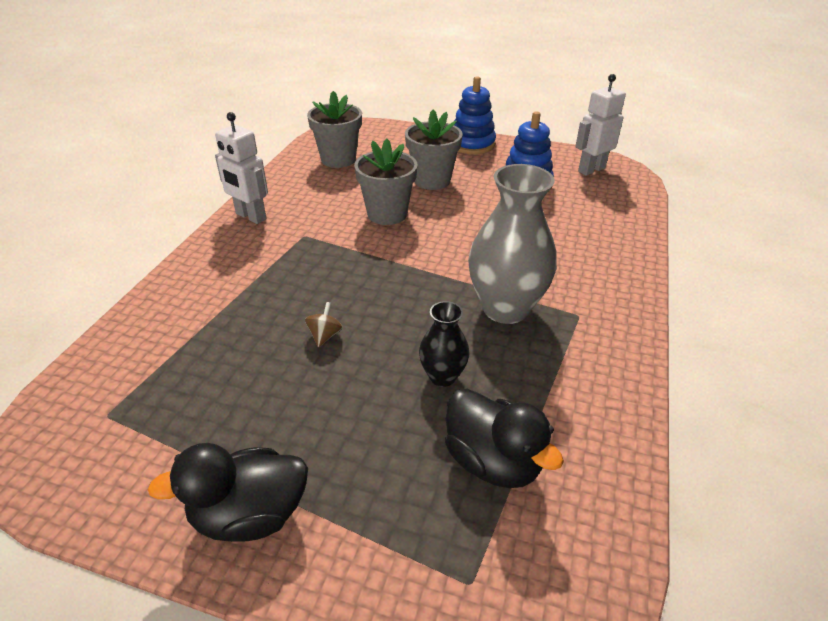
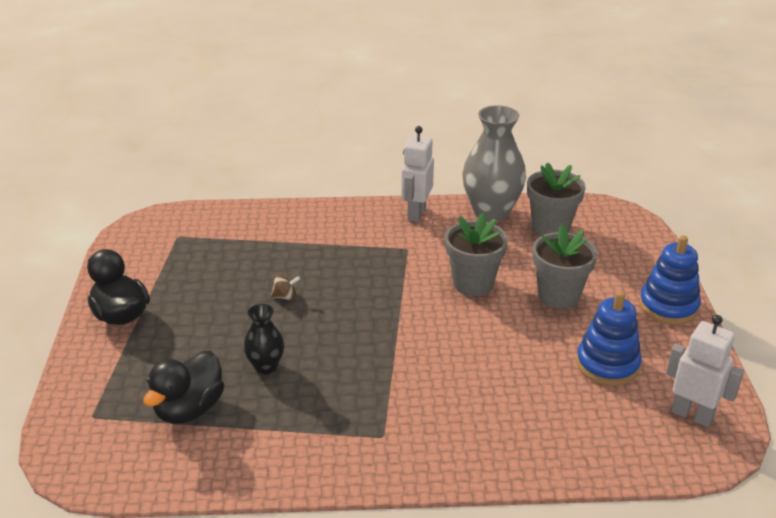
camera: 70 degrees right, 5 degrees down
(505, 308) = (368, 386): grey vase -> grey vase (491, 213)

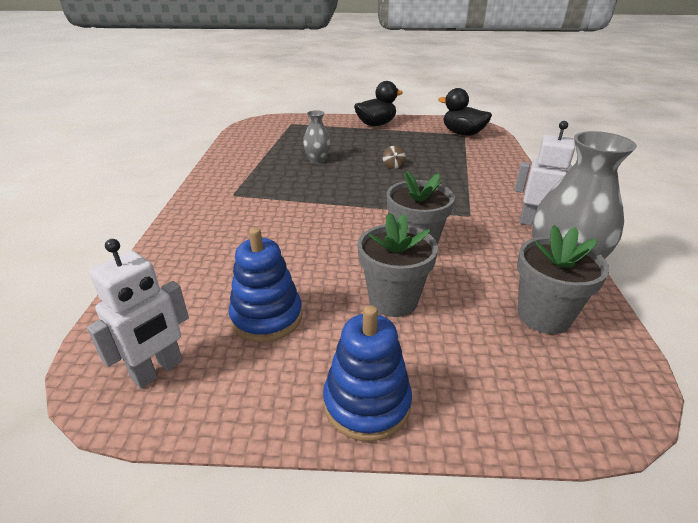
camera: 95 degrees right, 0 degrees up
(189, 409) = (286, 142): black duck -> black duck (462, 134)
(266, 367) = (317, 160): black vase -> grey vase

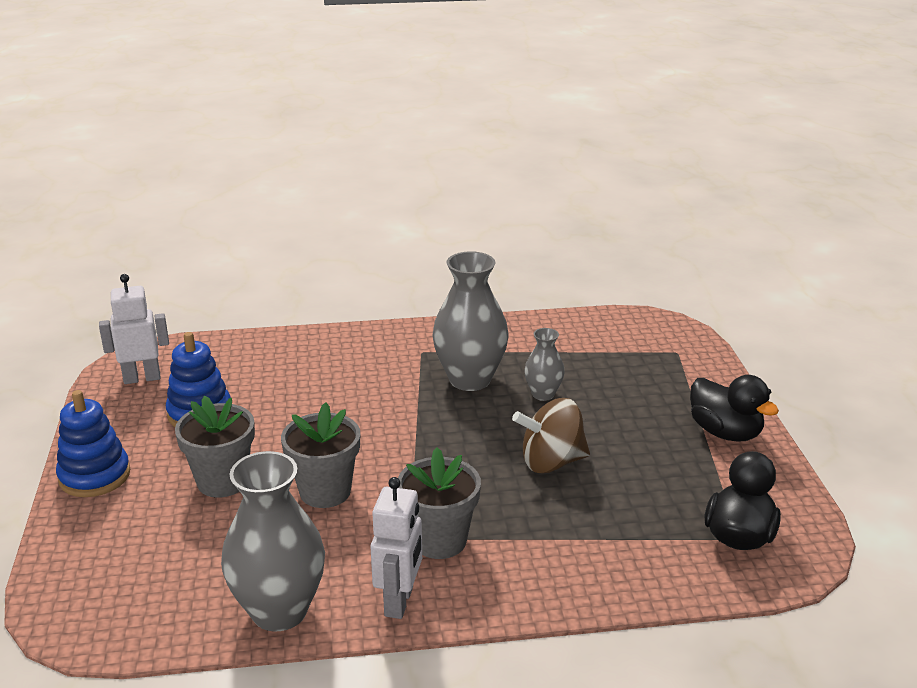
camera: 80 degrees right, 5 degrees down
(158, 370) = (142, 378): white robot -> white robot turned 135 degrees clockwise
(285, 180) = (470, 379): none -> grey vase
(393, 166) = (551, 462): brown spinning top -> brown spinning top, size x2.23
(543, 316) = (194, 586): grey flower pot -> grey flower pot (439, 540)

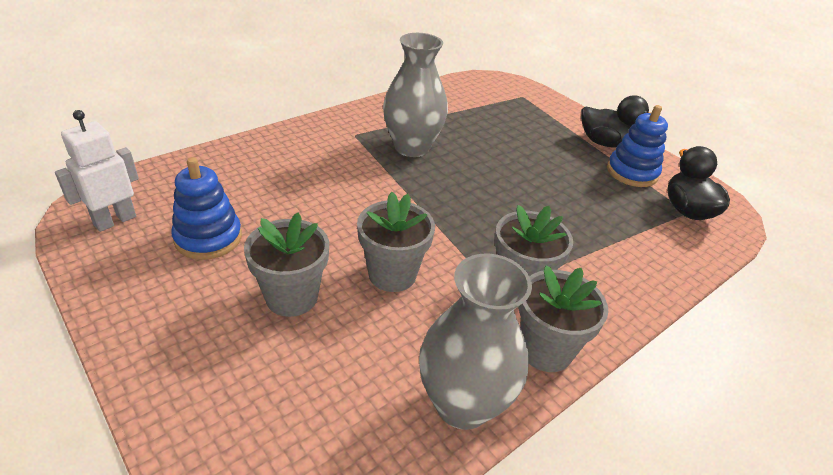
camera: 35 degrees left, 10 degrees up
(94, 476) = (149, 339): blue stacking toy -> blue stacking toy (632, 172)
(399, 602) = (545, 350): white robot -> grey flower pot
(543, 394) = (472, 146): grey vase -> none
(551, 462) = (529, 194): brown spinning top -> none

